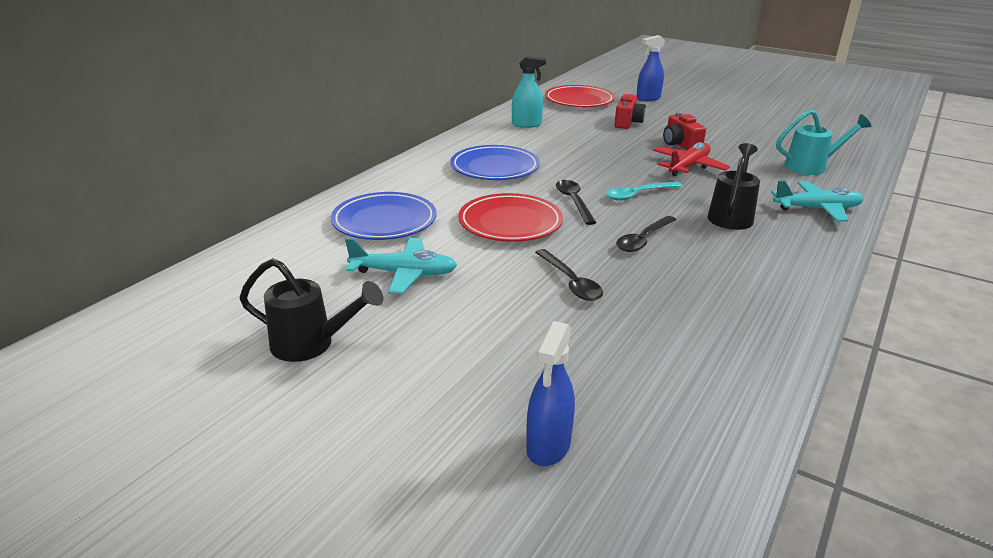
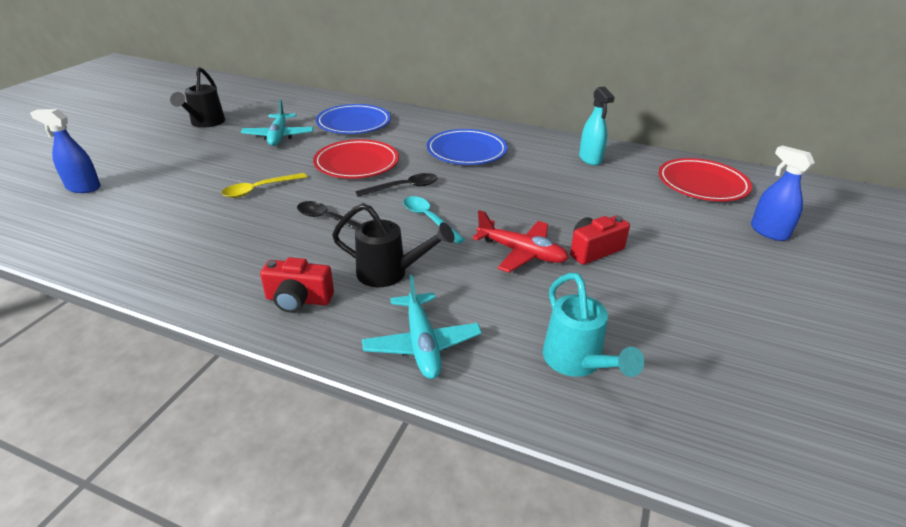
camera: 80 degrees right, 5 degrees up
(570, 282) = (259, 189): black spoon -> yellow spoon
(627, 122) = (648, 215): red camera -> red camera (298, 300)

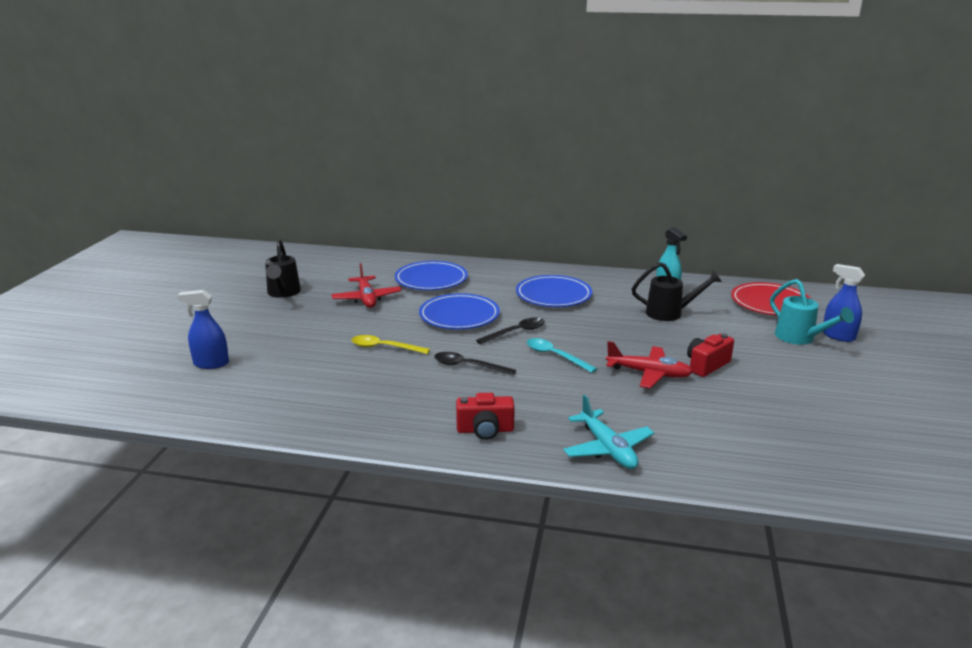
camera: 10 degrees left, 10 degrees down
(259, 189) = (384, 348): yellow spoon -> yellow spoon turned 60 degrees clockwise
(279, 136) = (367, 298): turquoise plane -> red plane
(356, 163) = (459, 316): red plate -> blue plate
(390, 273) = (549, 402): black watering can -> black watering can (670, 313)
(577, 363) = (733, 446): turquoise watering can -> turquoise watering can (800, 339)

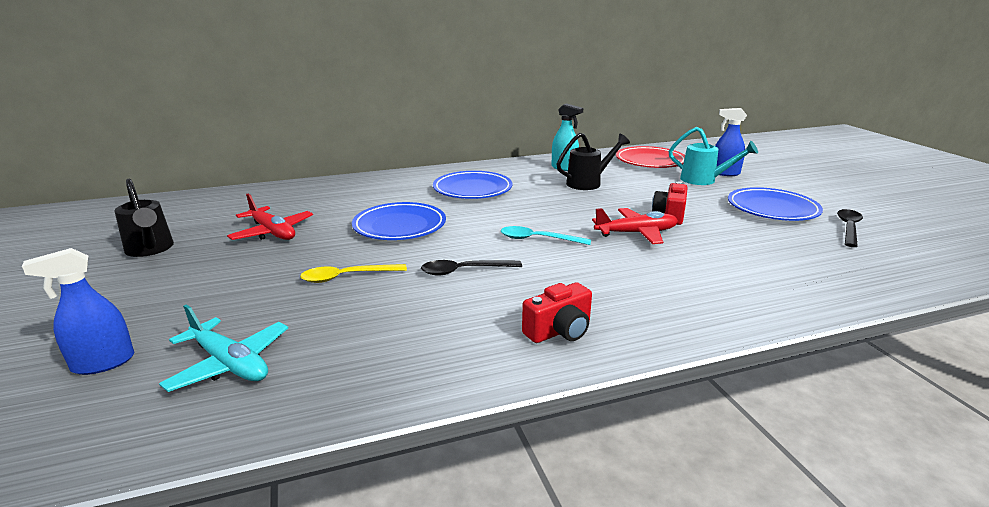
camera: 30 degrees left, 0 degrees up
(431, 280) = (332, 200): blue plate -> blue plate (772, 209)
(516, 332) = (475, 227): black spoon -> black spoon (848, 228)
(607, 449) = (693, 310): turquoise plane -> turquoise plane (230, 364)

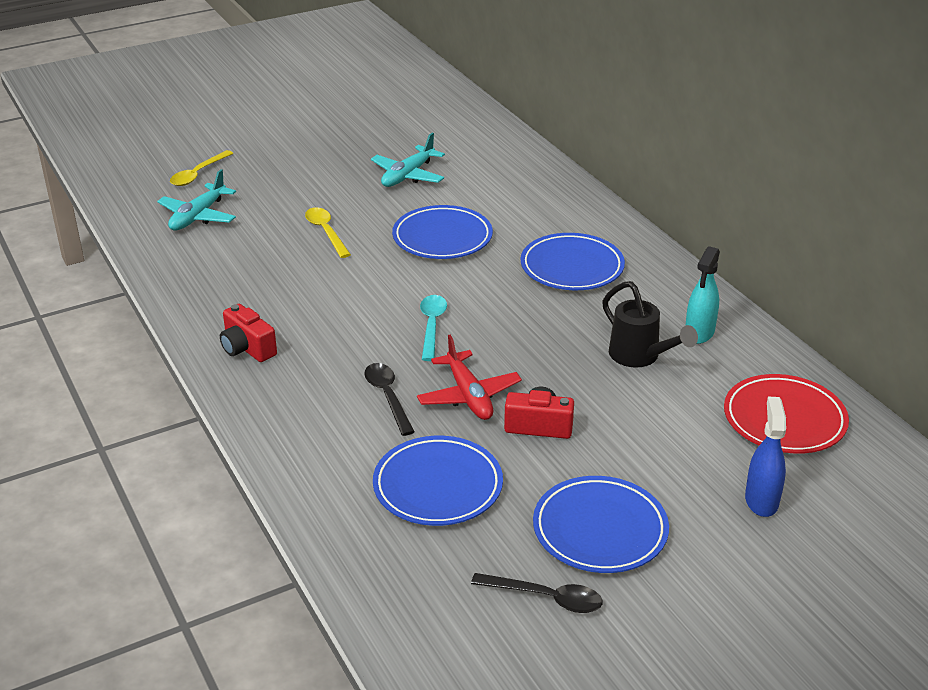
camera: 80 degrees right, 10 degrees up
(103, 363) = (198, 174): blue spray bottle -> yellow spoon
(150, 250) = (358, 134): black watering can -> none
(273, 232) = (408, 175): red plane -> turquoise plane
(464, 271) = (348, 289): black spoon -> black spoon (388, 397)
(704, 180) = (708, 472): turquoise watering can -> none
(753, 251) = (438, 486): none -> blue plate

